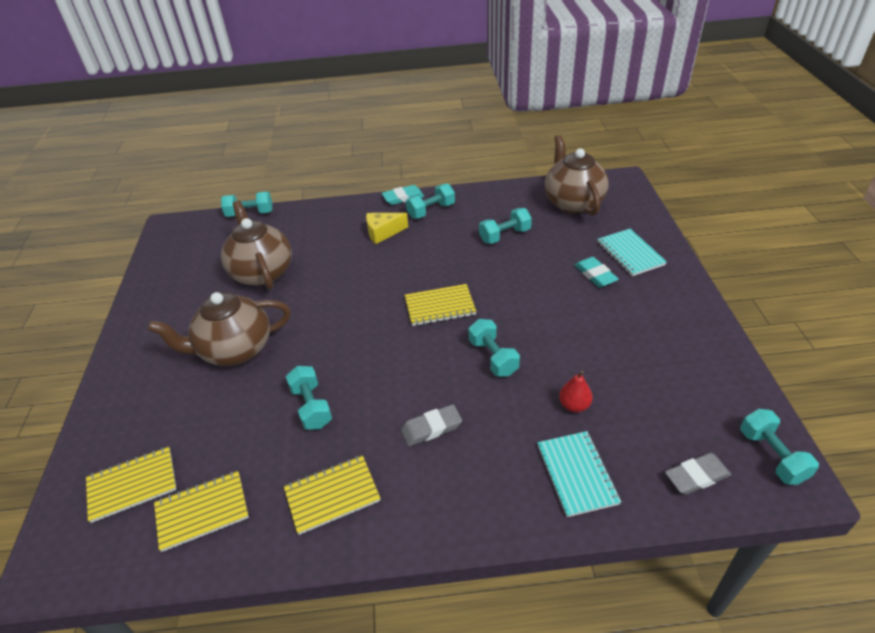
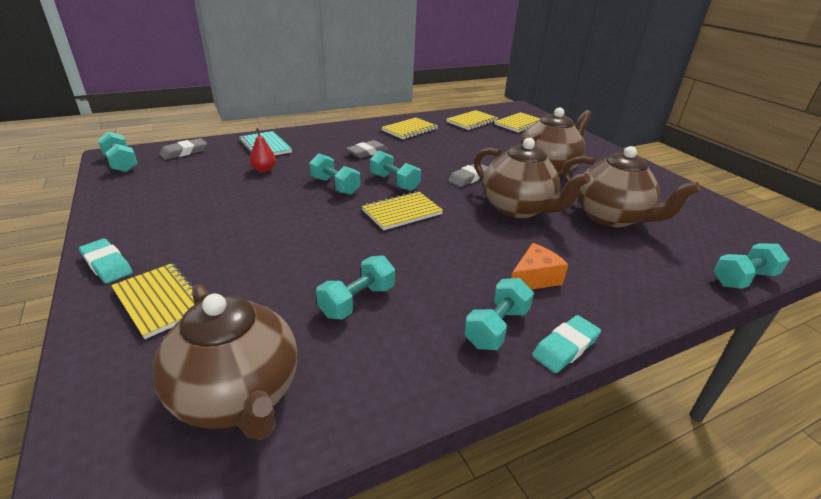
camera: 155 degrees right, 10 degrees down
(311, 407) = (456, 152): turquoise dumbbell -> turquoise dumbbell (394, 182)
(331, 294) = (518, 209): none -> brown teapot
(339, 347) = (469, 178): none -> grey eraser
(383, 233) = (534, 279): yellow cheese -> orange cheese
(595, 275) = (224, 264): turquoise eraser -> turquoise eraser (107, 264)
(630, 253) = (160, 301): turquoise notebook -> yellow notebook

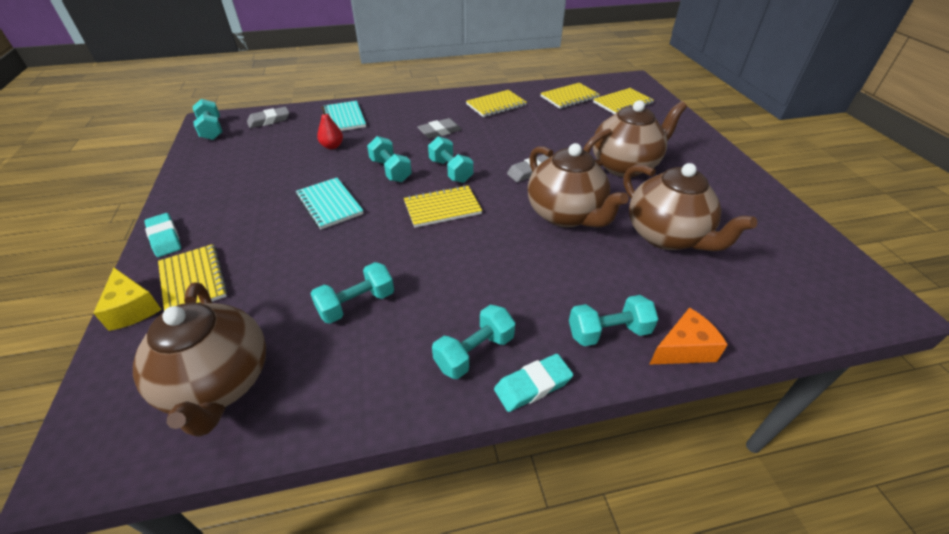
camera: 15 degrees right, 10 degrees up
(95, 337) = (133, 309): none -> yellow cheese
(285, 218) = (329, 204): none -> turquoise notebook
(534, 279) = (540, 302): orange cheese -> orange cheese (683, 349)
(743, 279) = (783, 334): turquoise dumbbell -> turquoise dumbbell (608, 332)

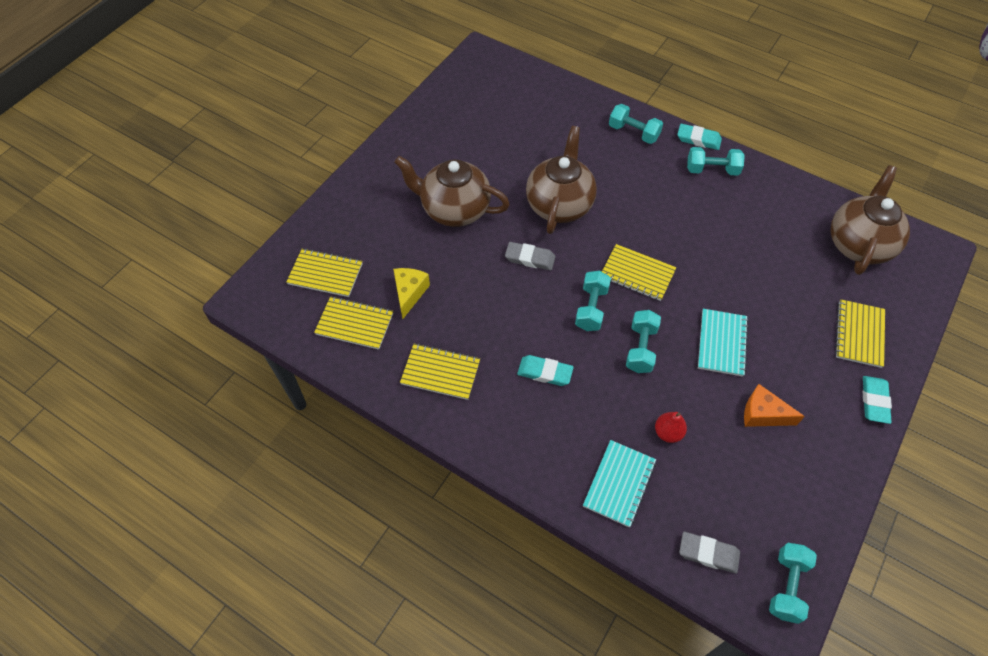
camera: 135 degrees left, 15 degrees up
(133, 309) = (906, 336): yellow cheese -> yellow cheese (409, 293)
(356, 304) = (756, 239): turquoise dumbbell -> none
(439, 131) = (545, 372): grey eraser -> turquoise eraser
(667, 236) = (521, 147): brown teapot -> none
(683, 349) = (608, 104): orange cheese -> orange cheese (763, 414)

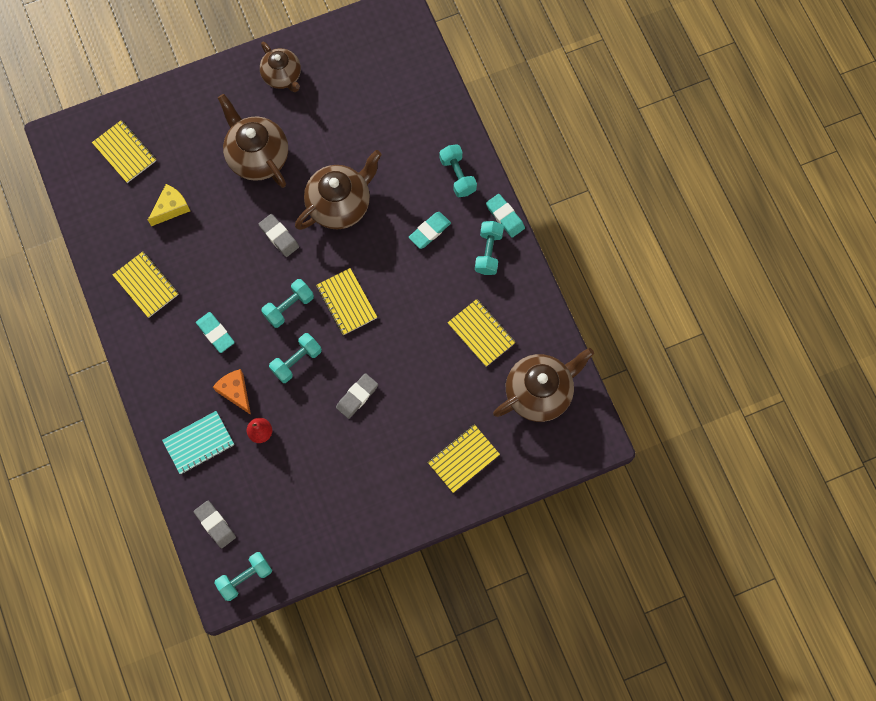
camera: 35 degrees right, 15 degrees up
(354, 324) = (116, 208): yellow notebook -> yellow notebook (481, 333)
(423, 142) = (282, 76): none -> brown teapot
(712, 170) = (488, 252): turquoise dumbbell -> turquoise dumbbell turned 60 degrees clockwise
(721, 343) = (357, 397): turquoise notebook -> grey eraser
(763, 414) = (336, 465): orange cheese -> orange cheese (235, 392)
(874, 401) = (423, 511): turquoise eraser -> turquoise eraser (429, 231)

